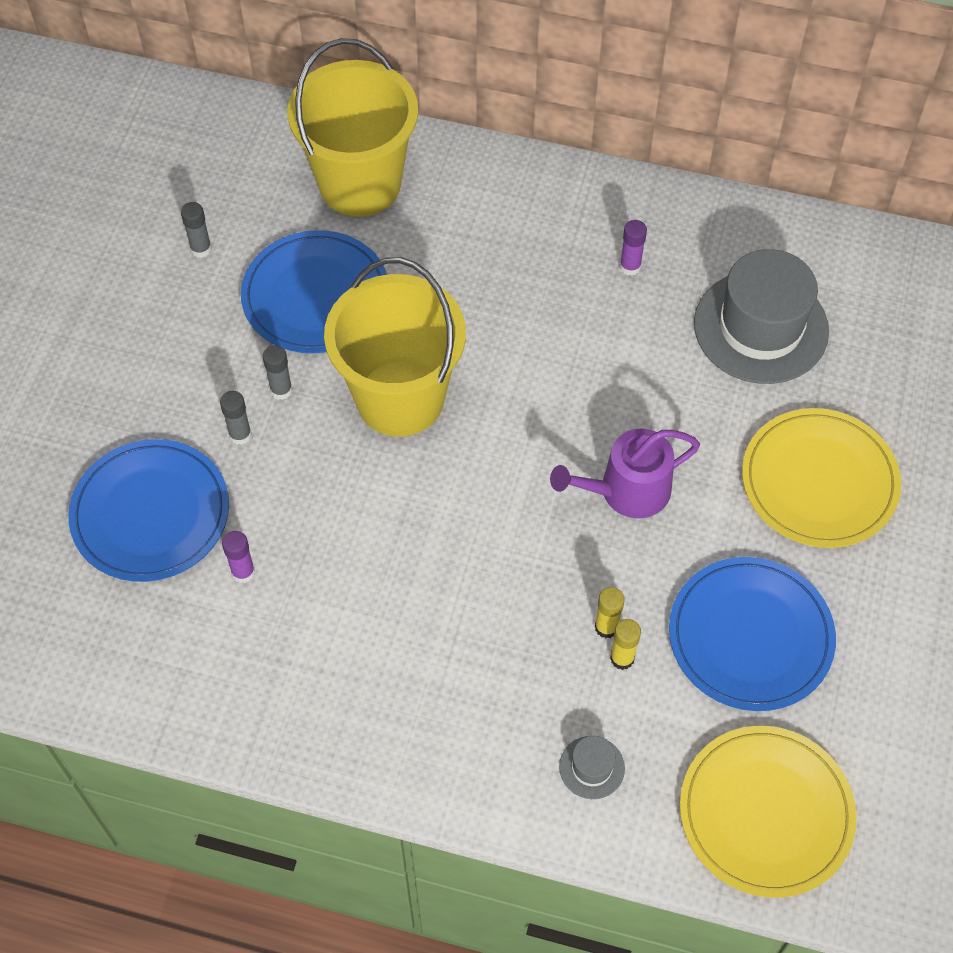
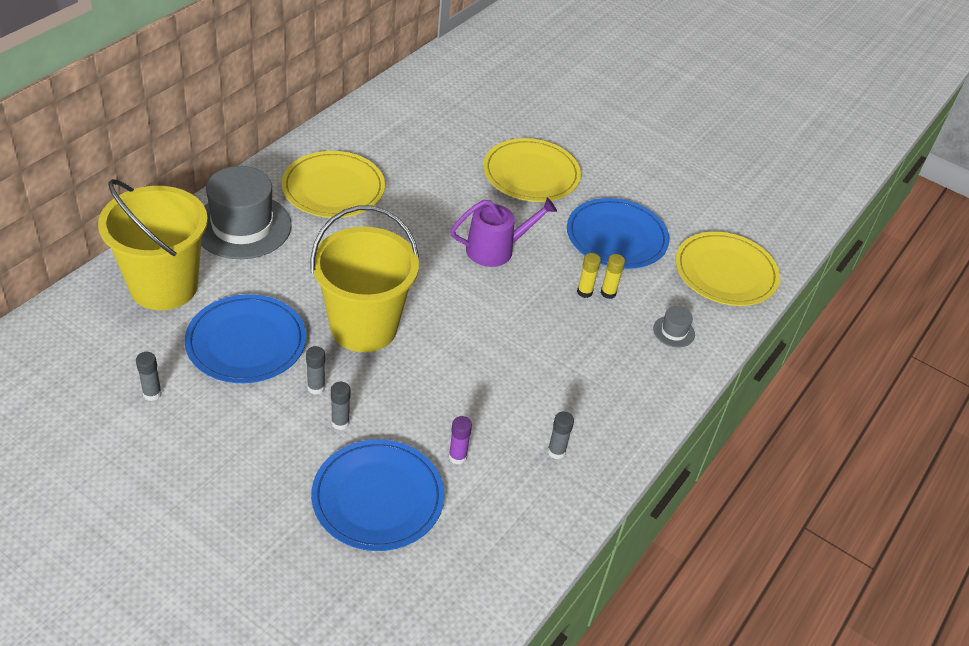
camera: 75 degrees left, 15 degrees down
(299, 679) = (556, 452): none -> grey glue stick
(627, 491) = (496, 249): purple watering can -> purple watering can turned 105 degrees counterclockwise
(630, 267) = (333, 188): purple glue stick -> yellow plate
(760, 327) = (415, 155): grey hat -> grey hat (242, 226)

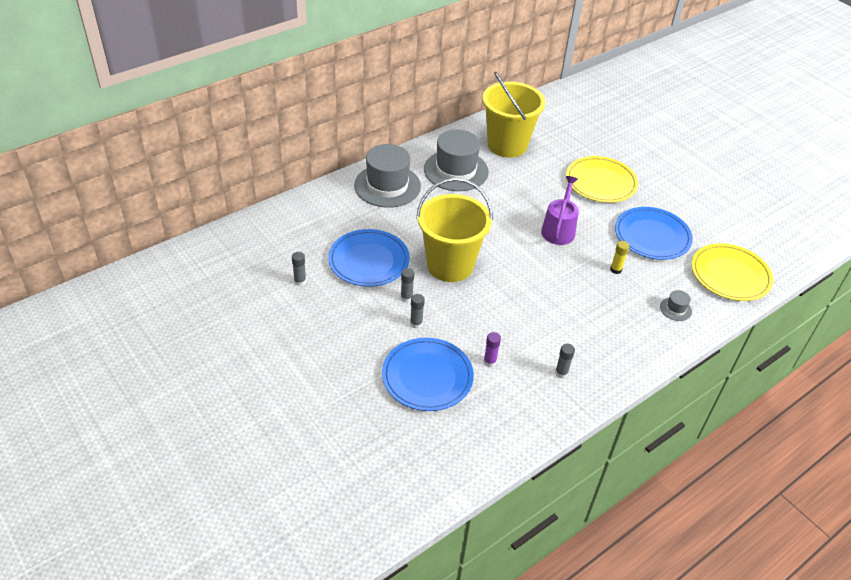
camera: 20 degrees right, 0 degrees up
(164, 286) = (326, 216): yellow bucket -> yellow bucket (507, 145)
(333, 188) = (456, 170): yellow plate -> grey hat
(496, 249) = (559, 229): purple watering can -> purple watering can turned 75 degrees counterclockwise
(608, 293) = (633, 273): yellow glue stick -> none

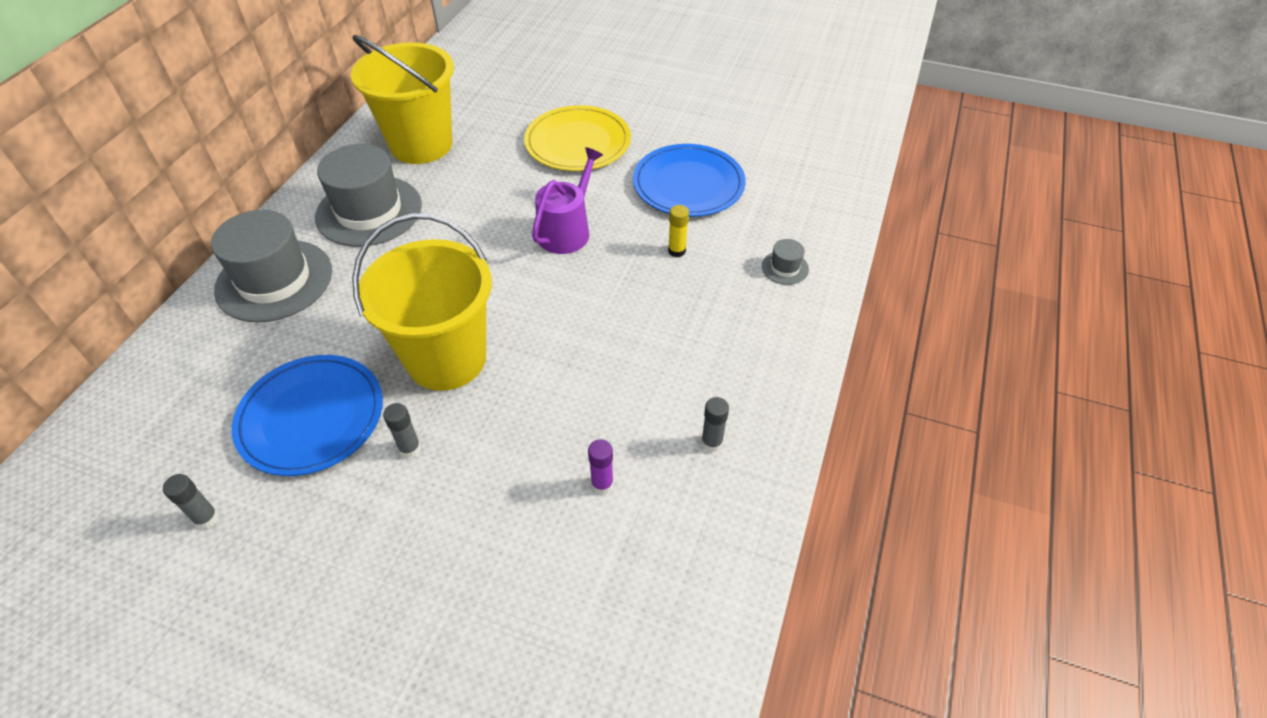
camera: 30 degrees left, 5 degrees up
(416, 323) = (451, 484): grey glue stick -> none
(427, 376) = (523, 568): blue plate -> none
(559, 229) = (567, 231): purple watering can -> purple watering can turned 45 degrees clockwise
(730, 275) = (811, 191): yellow plate -> none

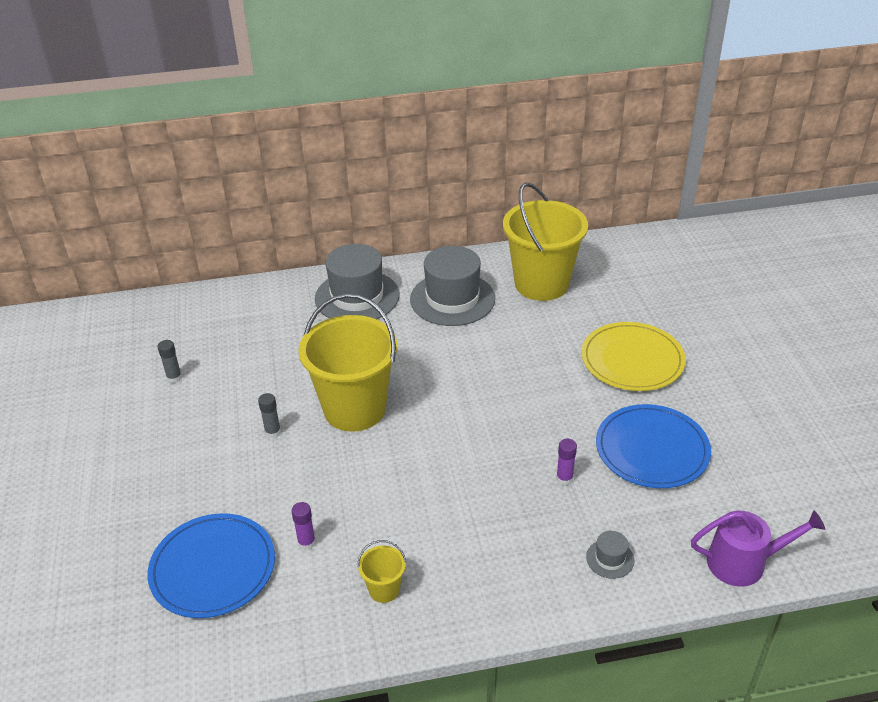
camera: 60 degrees right, 10 degrees down
(311, 417) = (266, 376): blue plate -> blue plate (213, 568)
(567, 231) = (527, 405): purple watering can -> purple watering can (743, 562)
(676, 251) = (564, 479): yellow glue stick -> purple glue stick
(711, 442) = (384, 589): grey glue stick -> yellow bucket

